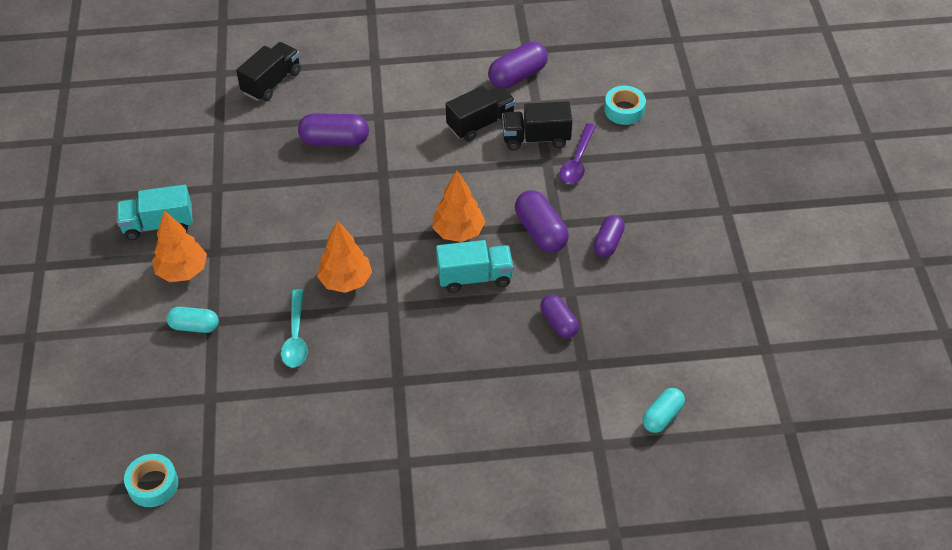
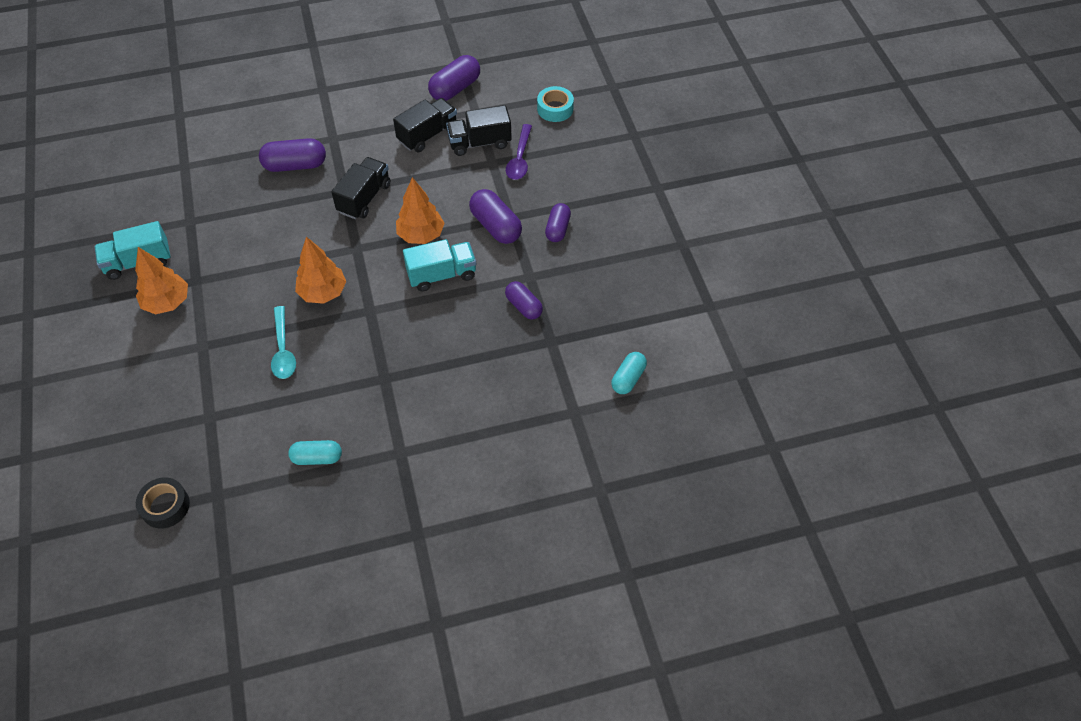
camera: 10 degrees left, 5 degrees up
(153, 484) = (165, 506): turquoise tape -> black tape
(194, 326) = (185, 352): turquoise capsule -> turquoise capsule (317, 458)
(271, 82) = (228, 118): black truck -> black truck (364, 198)

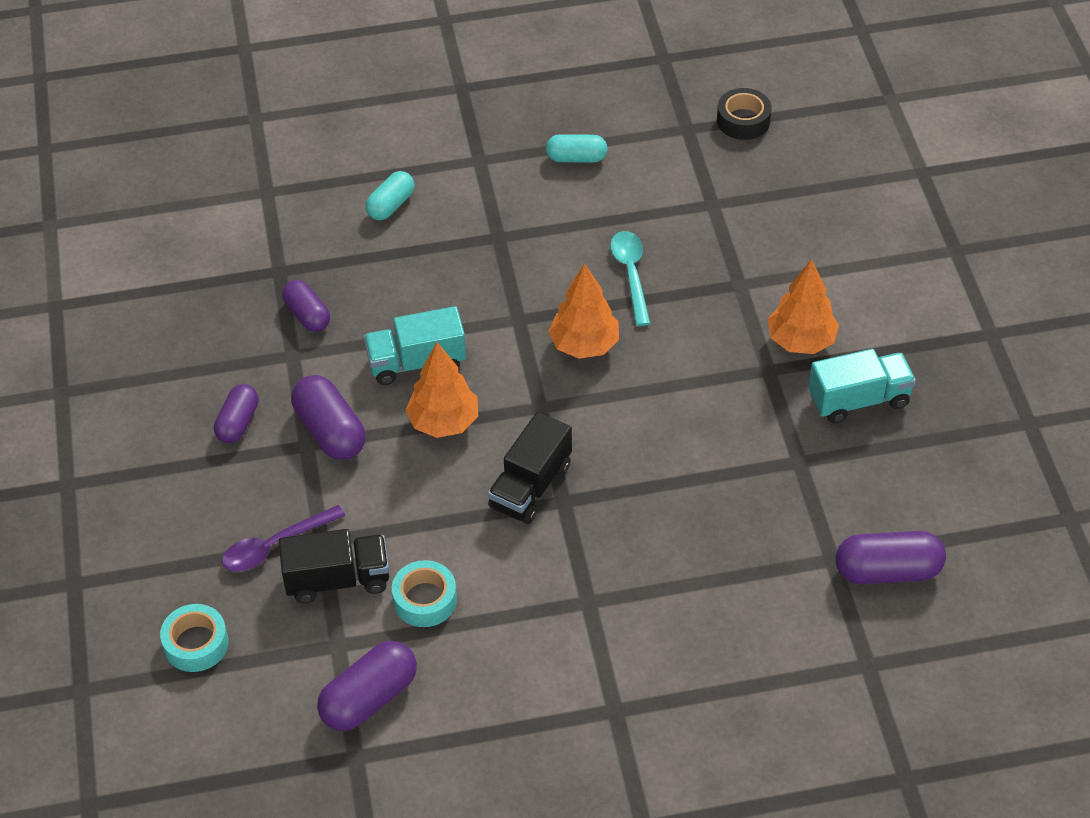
camera: 175 degrees left, 5 degrees down
(295, 165) = (647, 551): purple capsule -> purple capsule (887, 571)
(427, 135) = (425, 600): black truck -> turquoise tape
(519, 159) = (275, 546): purple spoon -> purple spoon turned 135 degrees counterclockwise
(628, 378) = (191, 224): turquoise capsule -> turquoise capsule (391, 205)

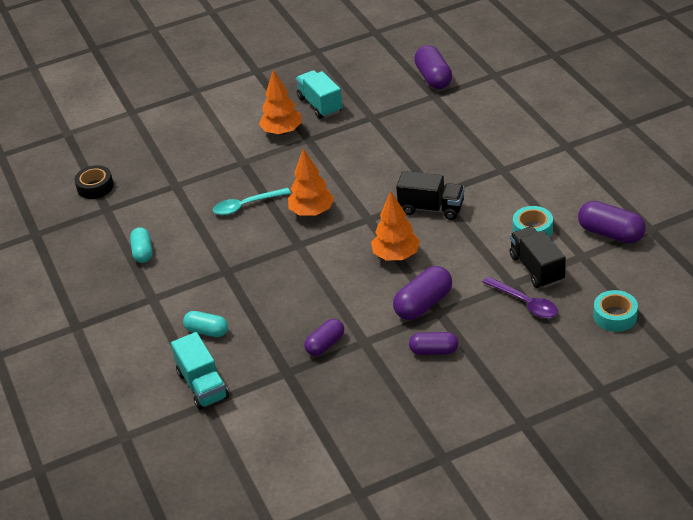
camera: 100 degrees left, 10 degrees down
(416, 362) = (351, 280): turquoise truck -> turquoise truck (202, 385)

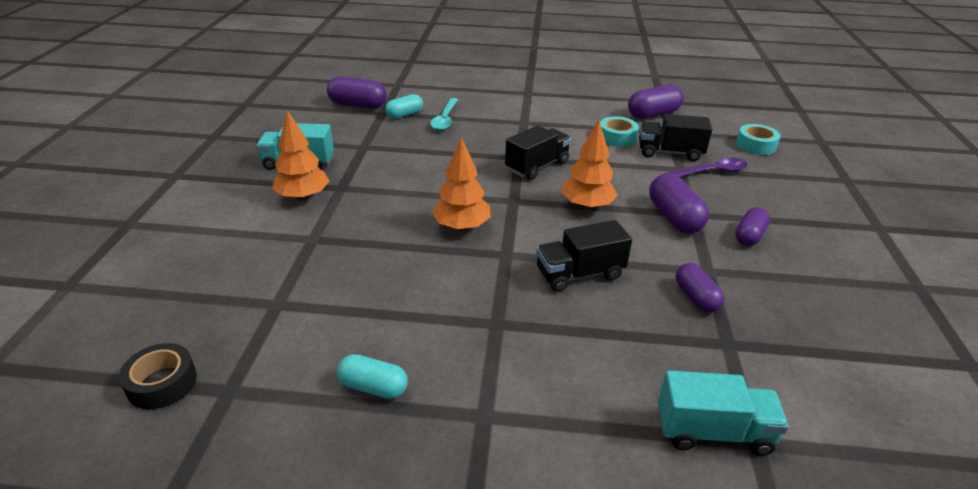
camera: 65 degrees left, 5 degrees down
(207, 331) = (601, 385): turquoise capsule -> turquoise capsule (404, 115)
(246, 205) = (393, 264): turquoise spoon -> turquoise spoon (445, 119)
(305, 284) = (579, 274): none -> black truck

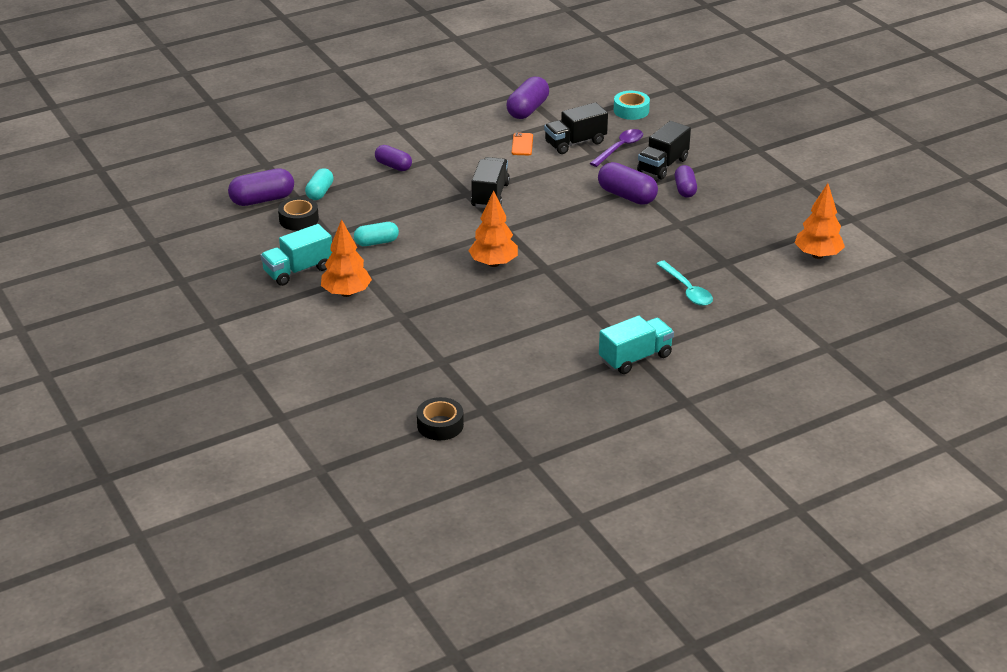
camera: 35 degrees left, 0 degrees up
(360, 127) = (299, 219): none -> black tape
(373, 387) = (561, 370): turquoise capsule -> turquoise capsule (376, 242)
(445, 119) = (361, 183): turquoise spoon -> turquoise spoon (687, 290)
(579, 274) = (605, 260): black truck -> black truck (662, 165)
(587, 206) = (561, 212): orange tree -> orange tree (817, 255)
(617, 137) = (522, 144): turquoise tape -> orange phone
(696, 297) = (686, 244): purple capsule -> purple capsule (393, 166)
(713, 432) = (752, 308): turquoise truck -> turquoise truck (635, 358)

